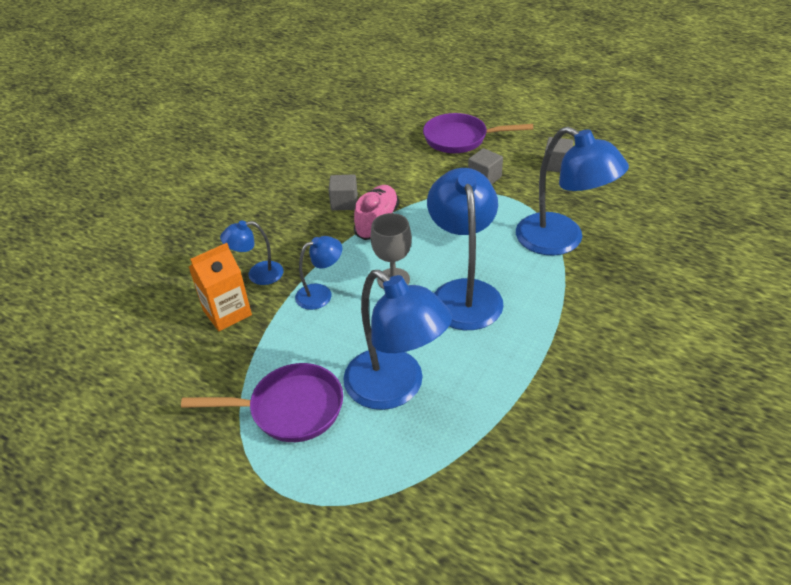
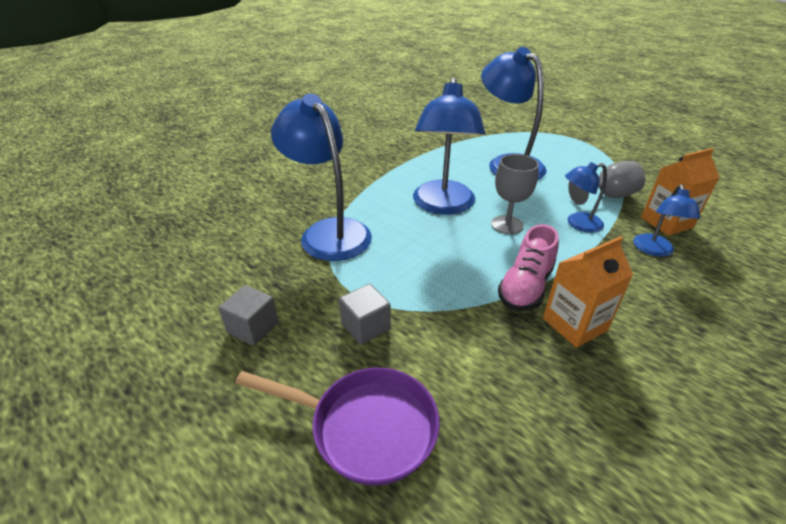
camera: 170 degrees left, 5 degrees down
(258, 274) = (654, 250): blue lamp -> blue lamp turned 105 degrees clockwise
(275, 344) = (607, 196): none -> grey goblet
(289, 409) = (581, 164): purple pan -> none
(344, 202) = (574, 324): grey cube -> orange carton

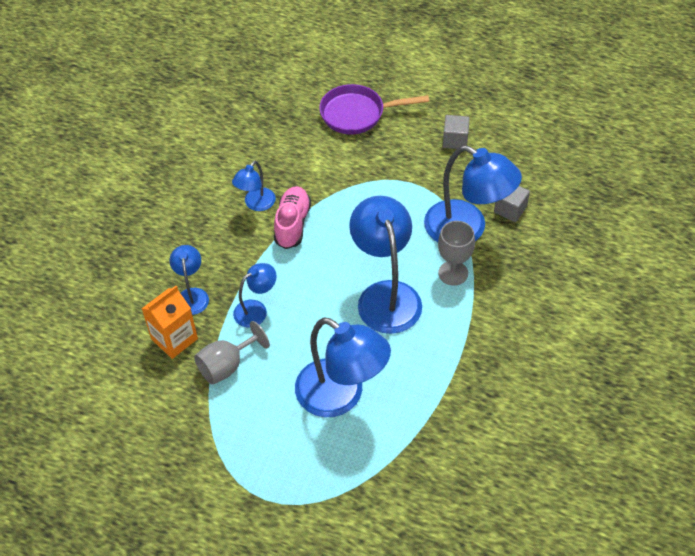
camera: 160 degrees right, 15 degrees up
(365, 326) = (387, 162): grey cube -> grey cube (510, 209)
(507, 225) = (319, 287): grey goblet -> grey goblet (453, 273)
(574, 324) = (256, 204): orange carton -> blue lamp

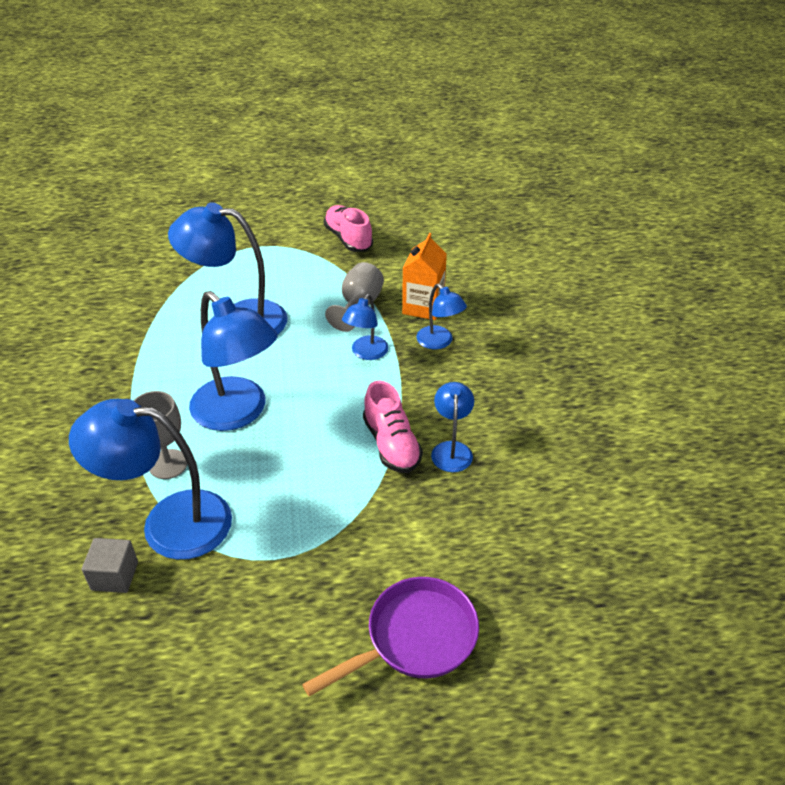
camera: 150 degrees right, 10 degrees down
(173, 466) = (348, 239): none -> pink shoe
(455, 140) = (237, 659): grey cube -> none

